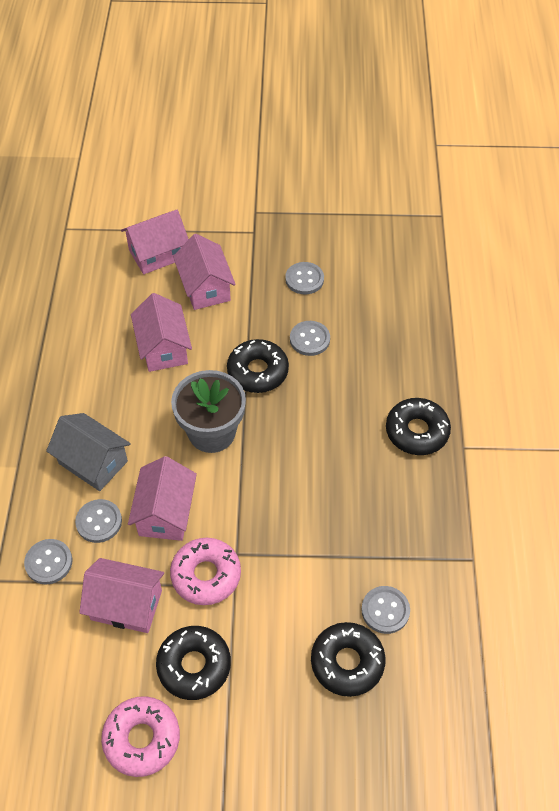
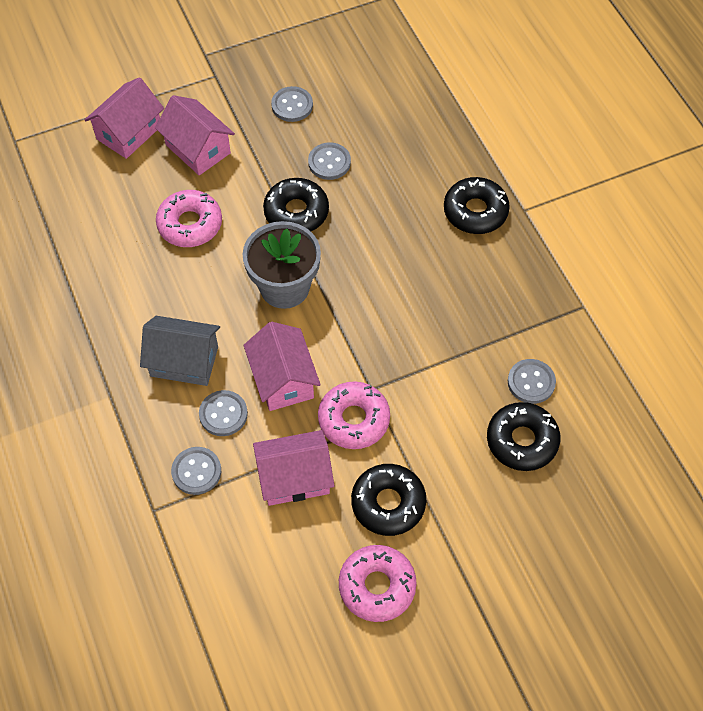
camera: 25 degrees left, 5 degrees up
(163, 348) = (190, 224): pink house -> pink donut

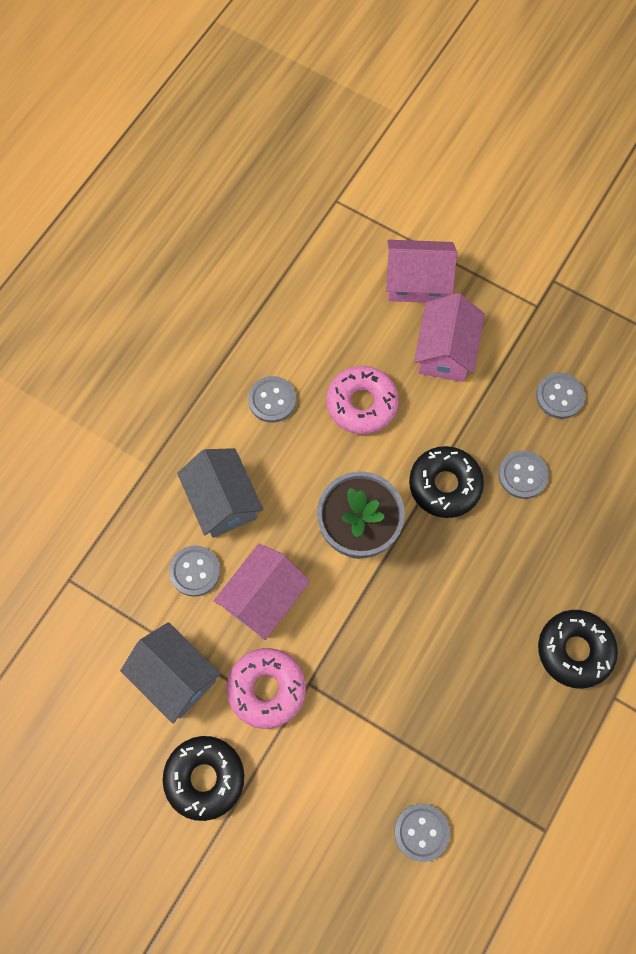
camera: 55 degrees right, 10 degrees up
(196, 471) = (126, 589): grey button -> grey button (272, 400)
(294, 477) = (175, 676): pink house -> grey house
(377, 586) = (119, 822): pink donut -> none
(522, 441) = (352, 864): black donut -> none

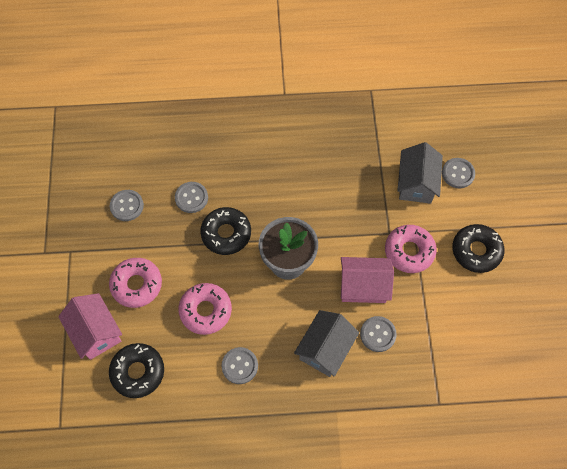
camera: 125 degrees left, 5 degrees down
(175, 676) = (441, 302): grey house -> grey house (416, 183)
(421, 832) = (415, 139): grey button -> grey button (458, 173)
(445, 351) = (137, 285): pink house -> pink donut
(574, 650) = (273, 122): black donut -> black donut (138, 372)

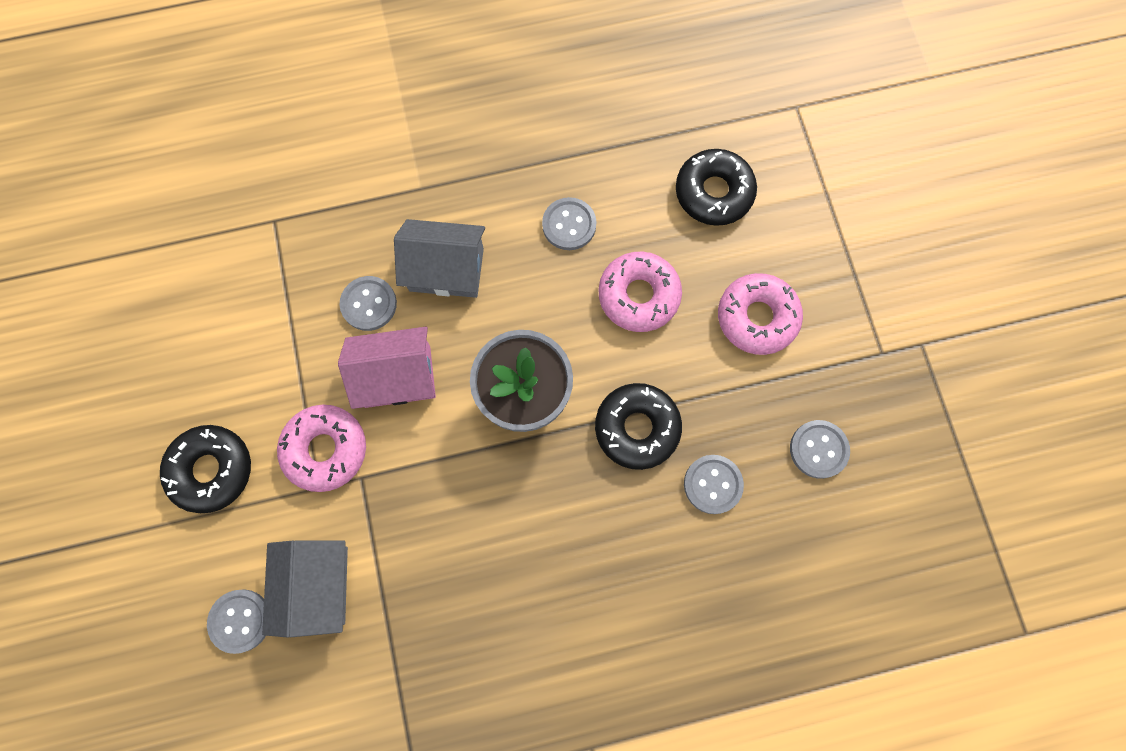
camera: 170 degrees right, 10 degrees up
(95, 332) = (794, 237): pink house -> none
(325, 349) = (446, 269): grey house -> grey house turned 75 degrees clockwise

